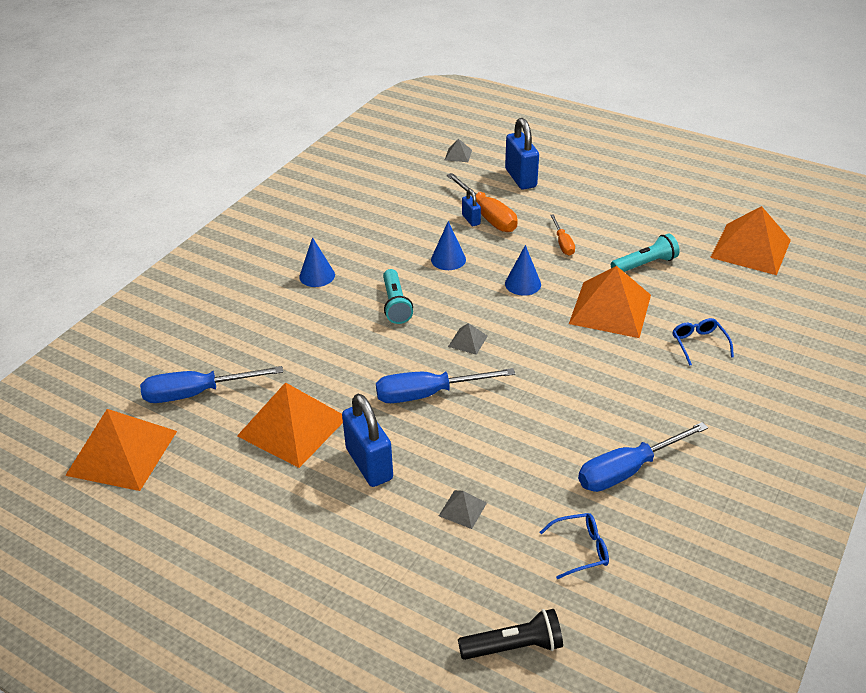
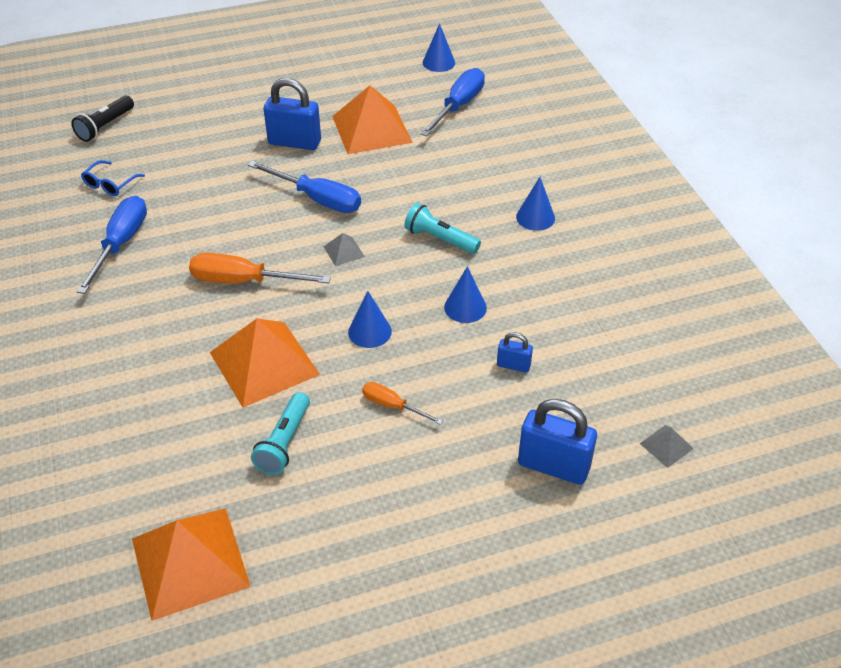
camera: 130 degrees right, 5 degrees up
(122, 453) = (438, 62): orange pyramid -> blue cone
(428, 394) = (317, 199): blue screwdriver -> blue screwdriver turned 90 degrees clockwise
(463, 509) = (206, 158): grey pyramid -> none
(487, 215) = (507, 383): orange screwdriver -> orange screwdriver (244, 281)
(699, 344) = (150, 384): blue glasses -> none

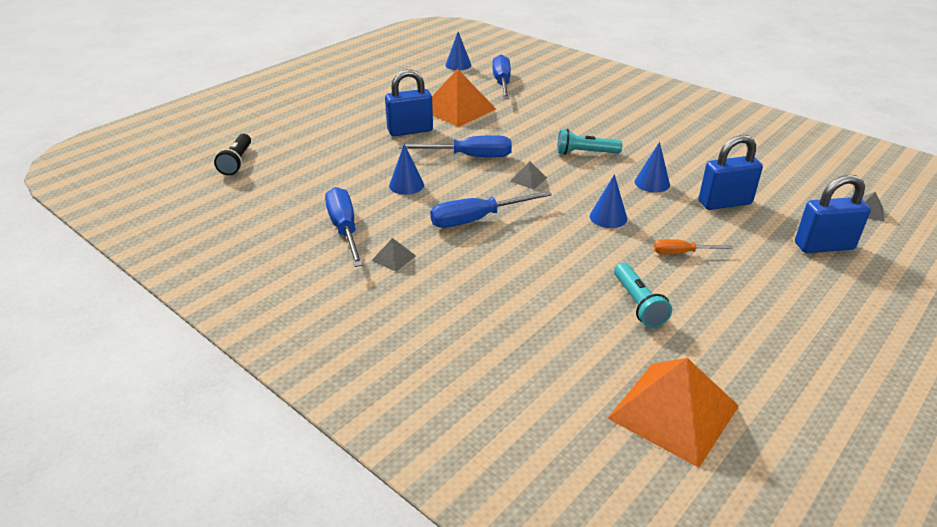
camera: 30 degrees left, 10 degrees down
(110, 184) = (287, 195): blue glasses -> none
(130, 294) = (393, 258): none -> grey pyramid
(244, 281) = (477, 219): orange screwdriver -> blue screwdriver
(264, 363) = (558, 262): orange pyramid -> none
(513, 365) = (725, 203): blue padlock -> blue padlock, size x1.95
(535, 217) = (630, 124): blue cone -> blue cone (406, 185)

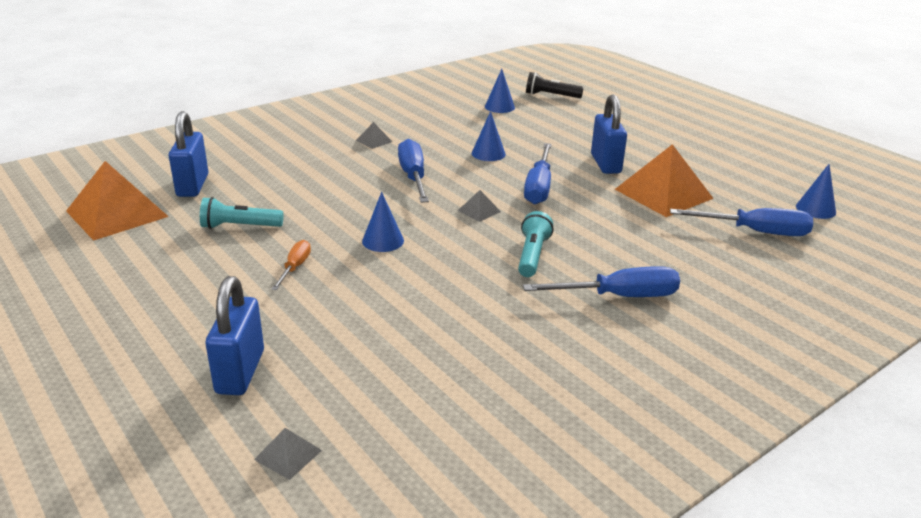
camera: 100 degrees right, 5 degrees down
(344, 229) = (425, 127): blue screwdriver -> blue screwdriver (619, 296)
(652, 183) = (442, 285): blue cone -> blue cone (499, 107)
(725, 203) = (374, 326): blue padlock -> blue padlock (193, 185)

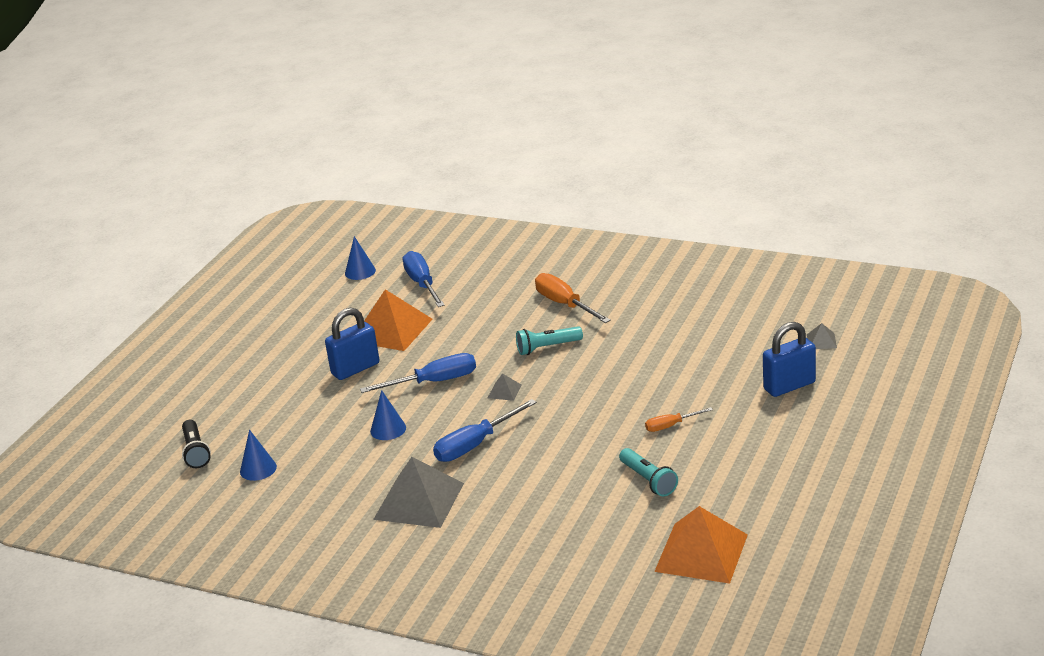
camera: 115 degrees left, 0 degrees up
(193, 185) = (614, 546): blue padlock -> none
(374, 141) = (418, 501): grey pyramid -> grey pyramid, size x2.35
(383, 241) = (595, 410): blue cone -> none
(619, 296) = (565, 304): blue screwdriver -> orange screwdriver

